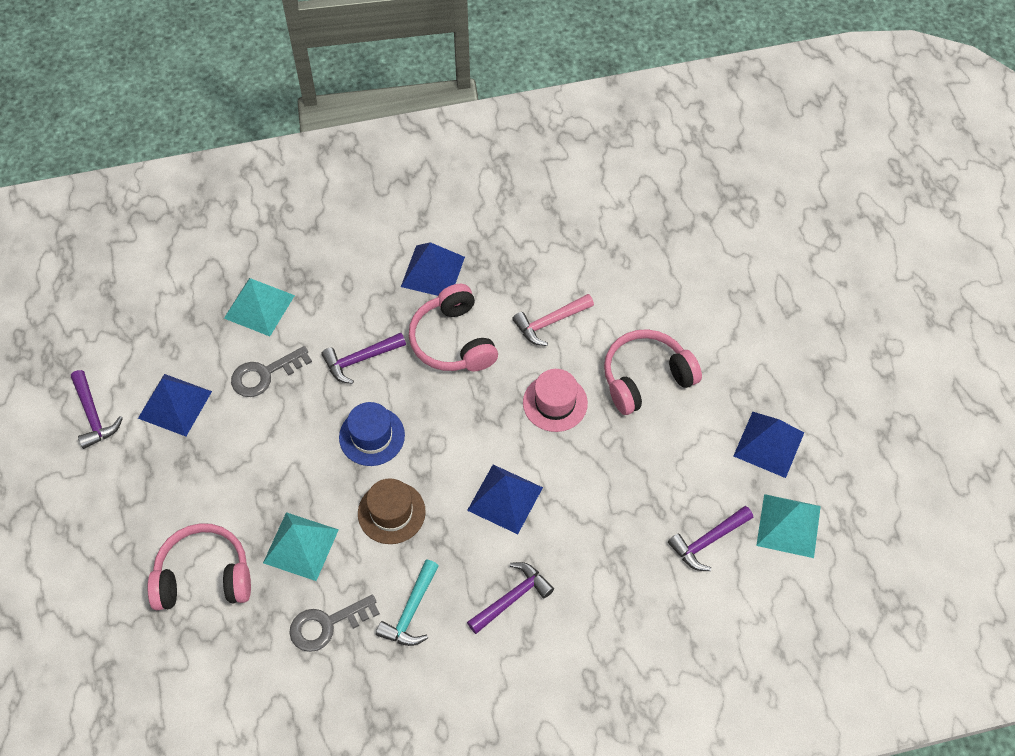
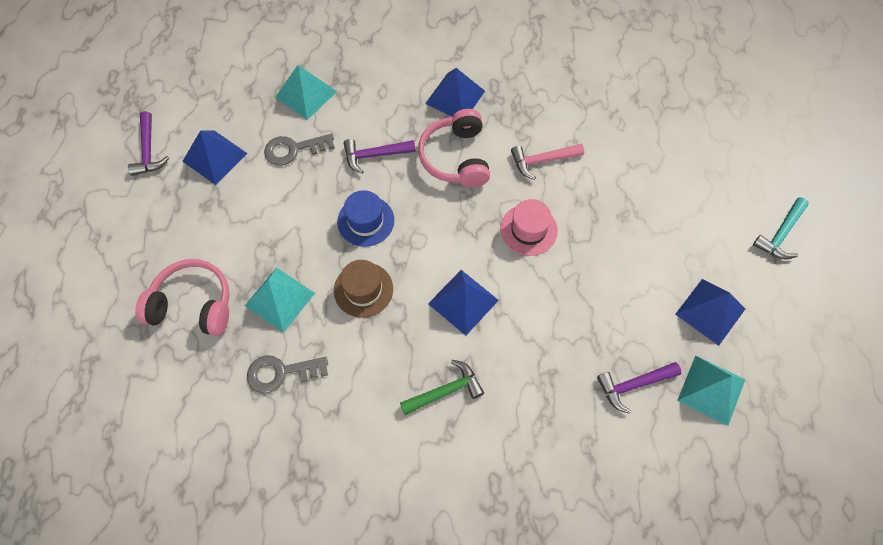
camera: 15 degrees right, 5 degrees up
(411, 611) = (355, 380): turquoise hammer -> turquoise hammer (780, 234)
(512, 598) = (446, 391): purple hammer -> green hammer
(646, 378) = (613, 227): pink headphones -> none

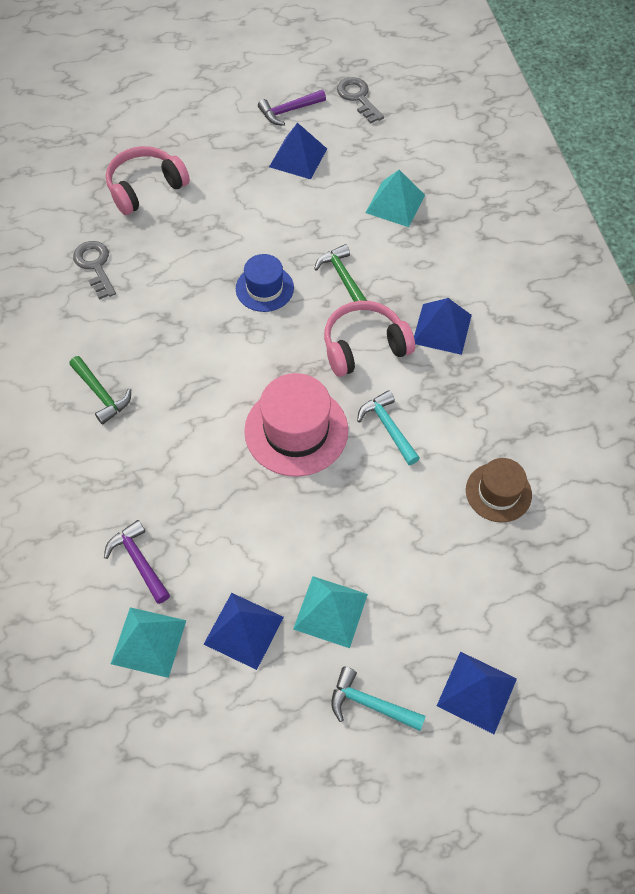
camera: 75 degrees right, 5 degrees down
(193, 304) = (145, 188): pink headphones -> pink headphones turned 120 degrees counterclockwise
(280, 299) = (165, 245): turquoise pyramid -> turquoise pyramid (330, 611)
(293, 149) = (326, 212): grey key -> grey key (358, 98)
(363, 289) = (190, 305): brown hat -> brown hat (498, 492)
(374, 155) = (342, 277): purple hammer -> green hammer
(463, 302) = (197, 389): blue pyramid -> blue pyramid (477, 692)
(528, 230) = (296, 430): pink hat -> pink hat, size x1.63
(542, 161) = (388, 427): pink hammer -> turquoise hammer

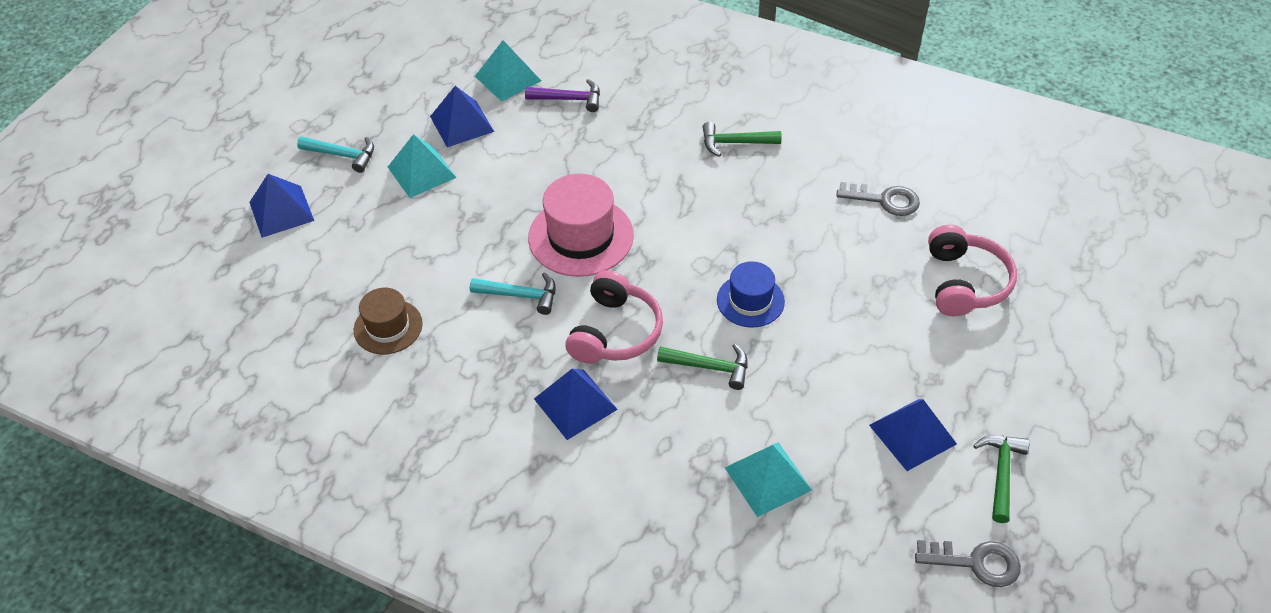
camera: 130 degrees right, 10 degrees down
(288, 111) = (1001, 473): purple hammer -> green hammer
(370, 704) = (343, 155): turquoise hammer -> turquoise hammer turned 45 degrees clockwise

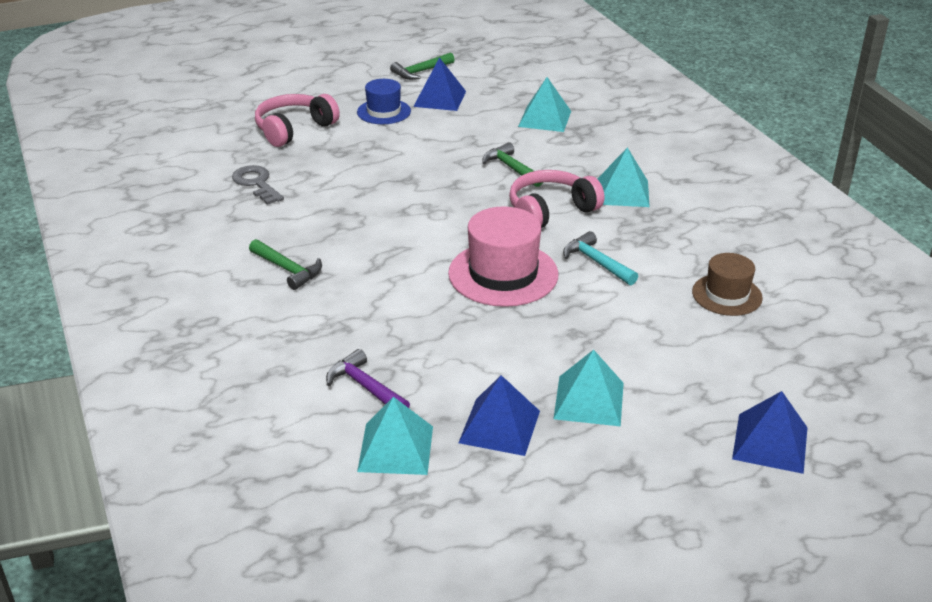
camera: 140 degrees left, 15 degrees down
(343, 155) = (659, 467): turquoise hammer -> none
(575, 404) = (623, 192): blue pyramid -> turquoise pyramid
(750, 300) = (436, 182): blue hat -> blue hat (384, 112)
(976, 562) = (484, 59): grey key -> none

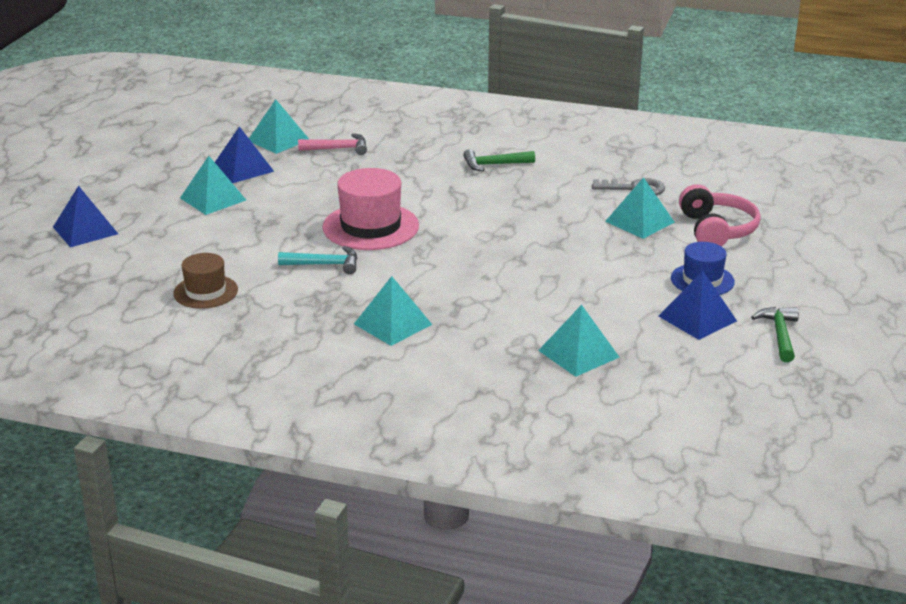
camera: 130 degrees right, 5 degrees down
(319, 161) = (639, 221): none -> turquoise pyramid
(365, 387) = (338, 149): purple hammer -> pink hammer
(511, 168) = (509, 294): green hammer -> none
(550, 211) = (417, 279): pink headphones -> none

